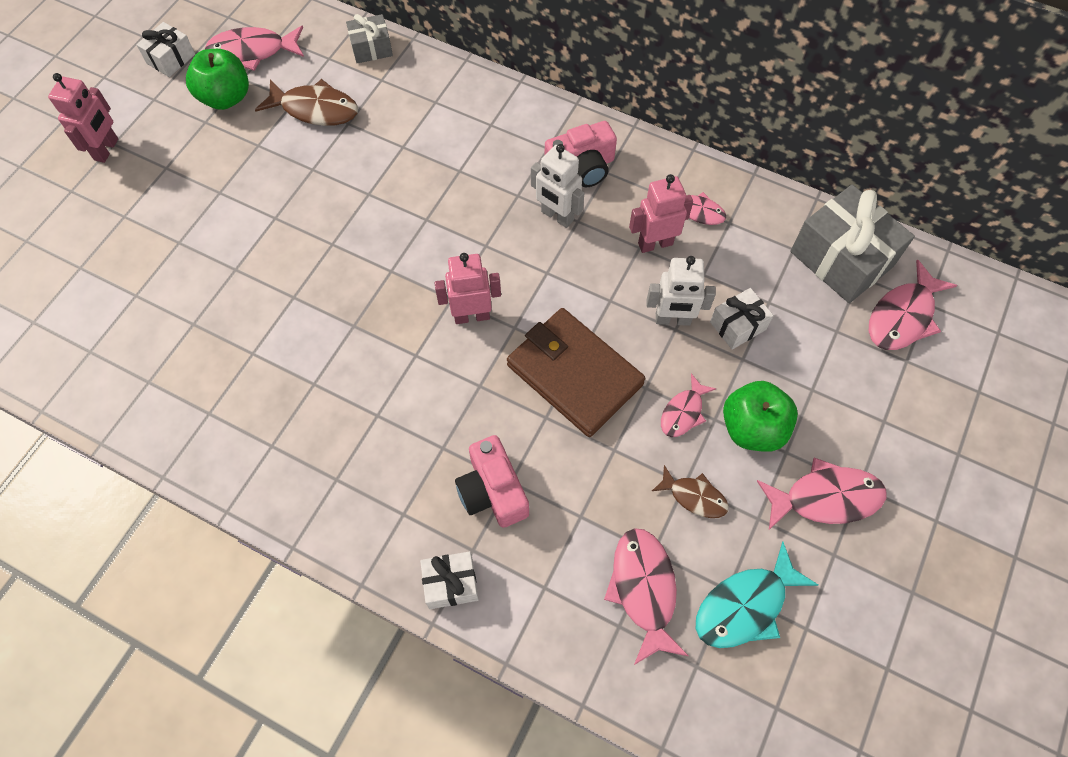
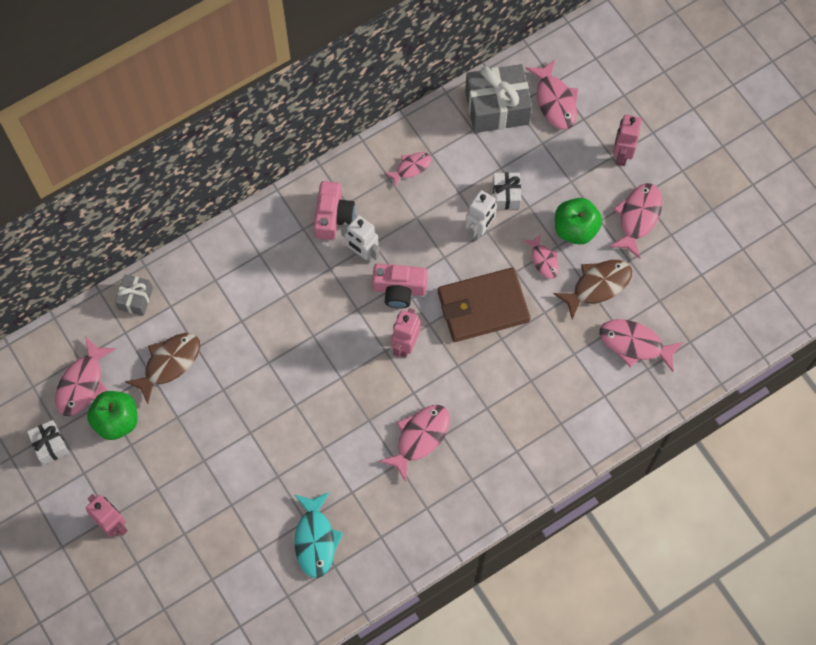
camera: 60 degrees left, 5 degrees up
(360, 391) = (419, 438): none -> pink fish
(451, 584) = (574, 445): white gift -> none
(492, 491) = (531, 393): pink camera -> pink camera (399, 289)
(557, 216) = (362, 253): white robot -> white robot turned 60 degrees clockwise
(655, 243) = (419, 207): pink robot -> pink robot (622, 154)
(694, 496) = (597, 286): brown fish -> brown fish, size x1.64
(745, 605) = (672, 297): turquoise fish -> turquoise fish (315, 539)

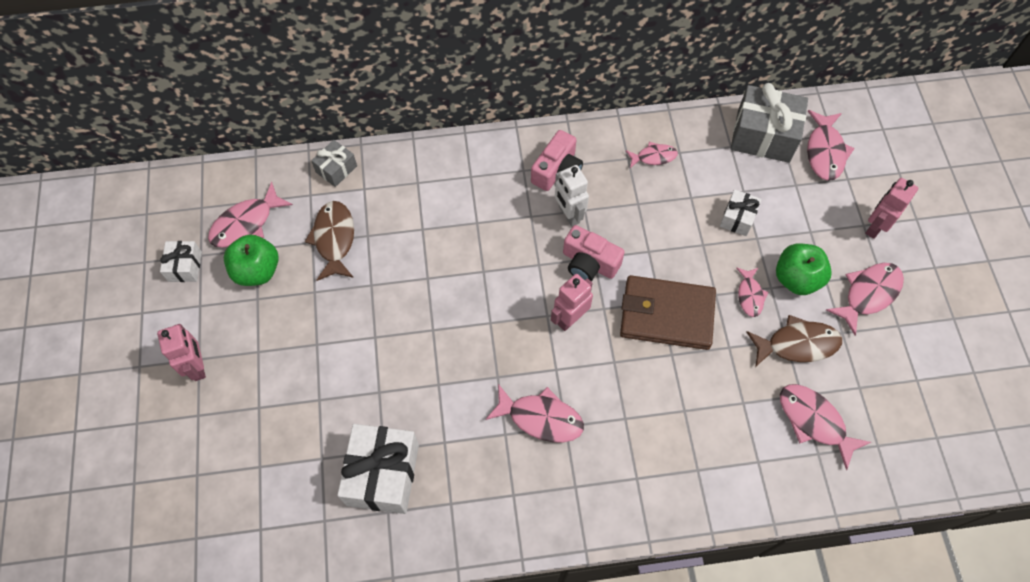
camera: 25 degrees right, 5 degrees down
(169, 363) = (334, 239): brown fish -> brown fish turned 75 degrees counterclockwise
(315, 539) = (383, 474): turquoise fish -> white gift
(419, 438) = (540, 418): pink fish -> pink fish turned 45 degrees clockwise
(479, 229) = (696, 239): white robot -> none

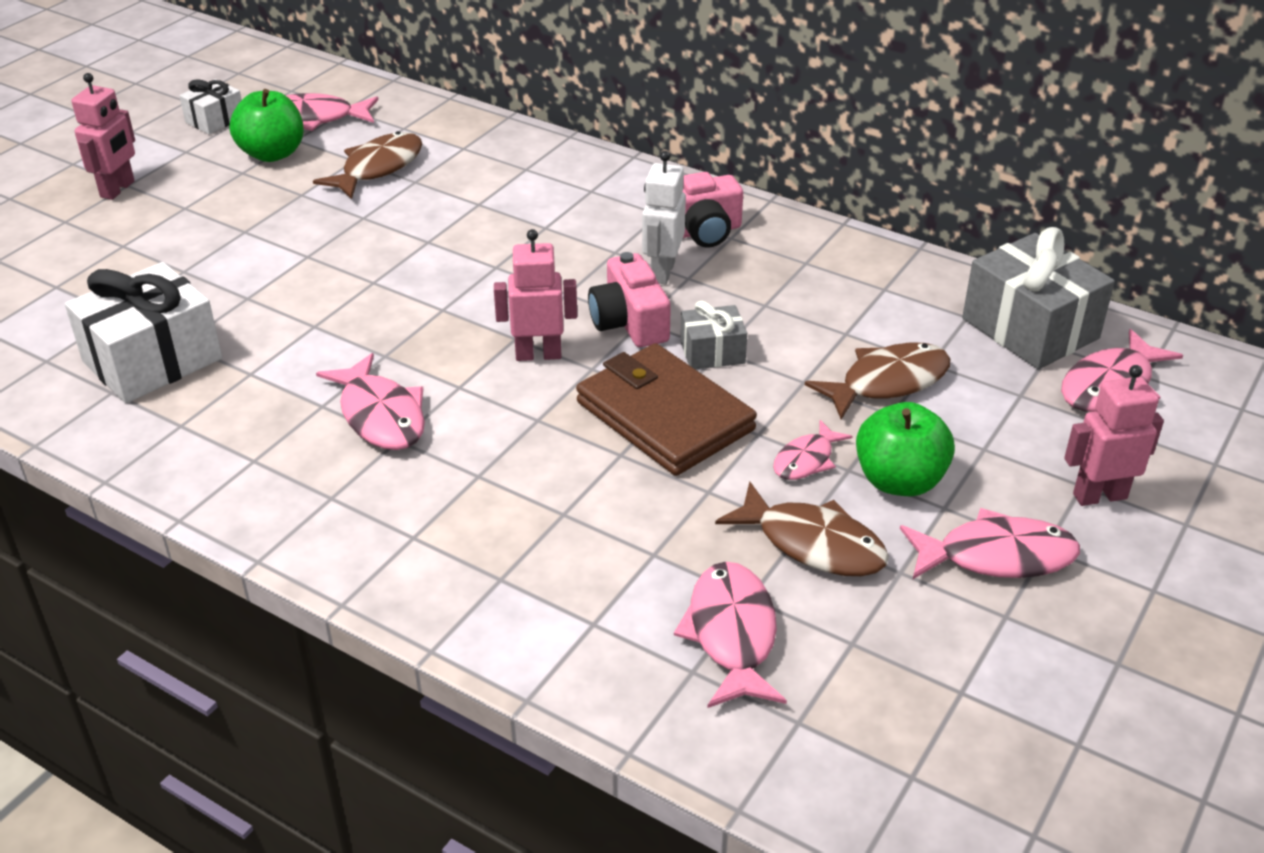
camera: 40 degrees right, 25 degrees down
(336, 169) = (456, 122): grey gift -> grey gift (712, 352)
(653, 157) = (842, 276): pink fish -> none
(737, 218) = (887, 382): white gift -> brown fish

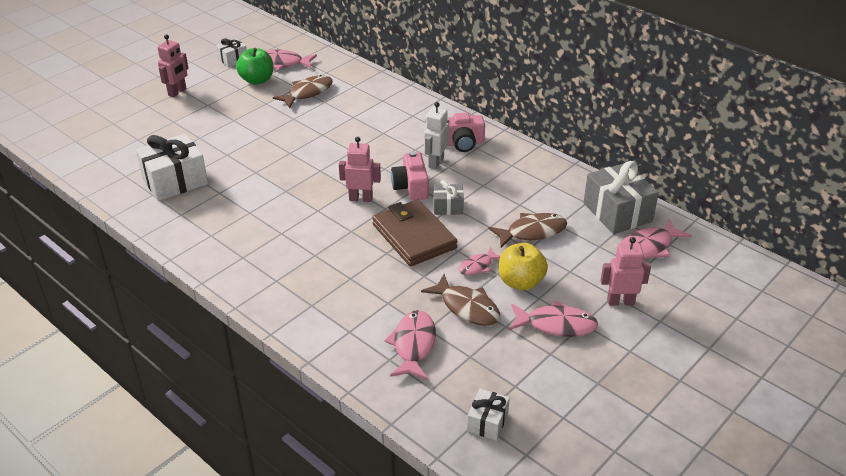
camera: 10 degrees right, 0 degrees up
(381, 415) = (276, 220): pink fish -> none
(899, 481) = (520, 282): green apple -> yellow apple
(933, 777) = (487, 422): none -> white gift

